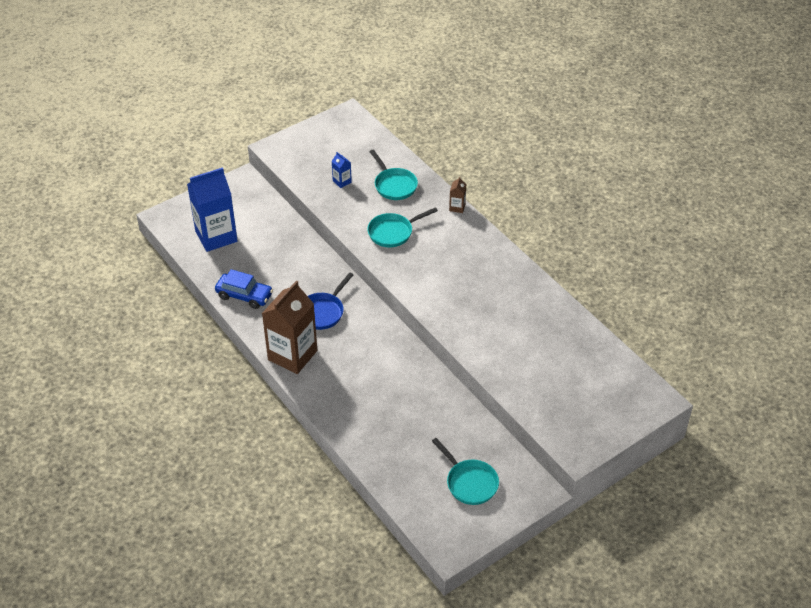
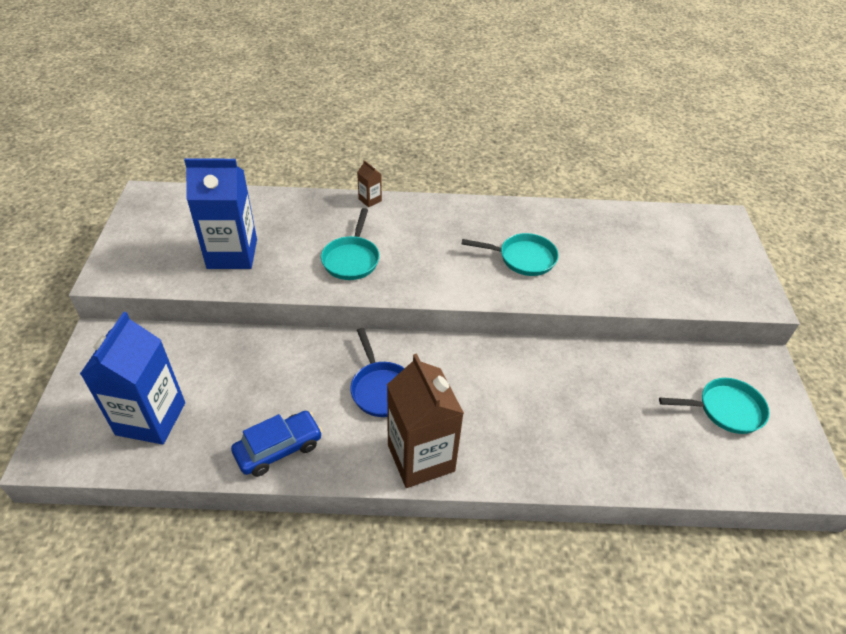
camera: 55 degrees left, 0 degrees up
(342, 181) = (232, 254): blue carton -> blue carton, size x2.39
(394, 185) = (287, 222): turquoise pan -> turquoise pan (523, 258)

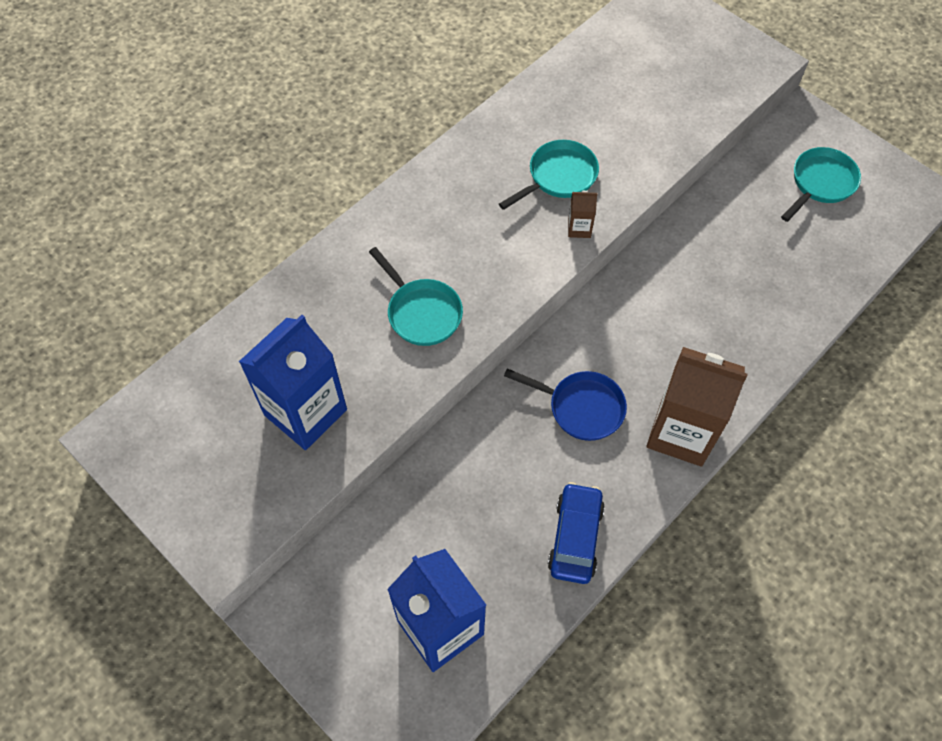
camera: 45 degrees left, 15 degrees up
(370, 200) = (349, 233): brown carton -> brown carton (579, 228)

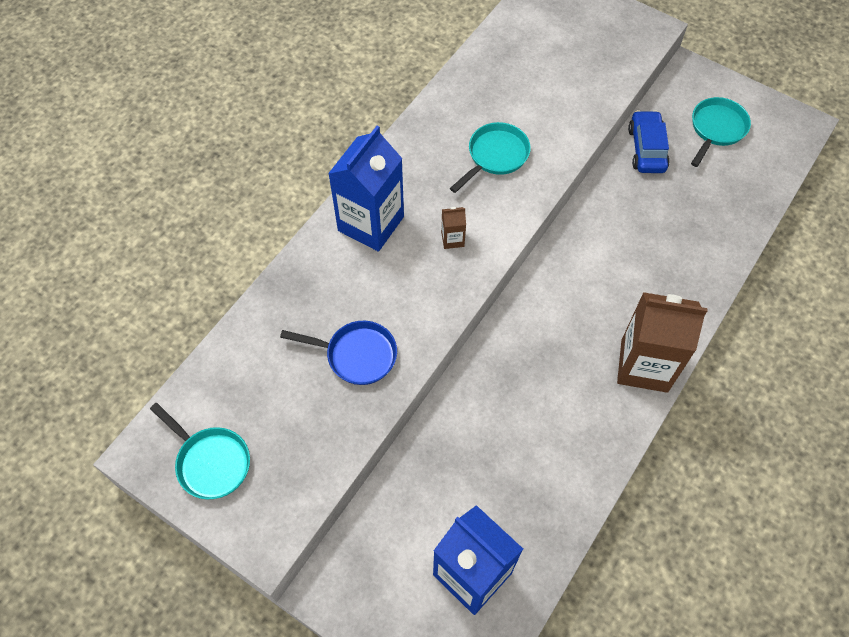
camera: 10 degrees left, 0 degrees up
(305, 412) = (316, 402): blue carton -> blue carton (371, 223)
(421, 312) = (400, 295): turquoise pan -> turquoise pan (210, 462)
(575, 537) = (573, 473): blue car -> blue car (646, 149)
(579, 228) = (523, 199): brown carton -> brown carton (452, 239)
(581, 407) = (554, 357): blue pan -> blue pan (357, 355)

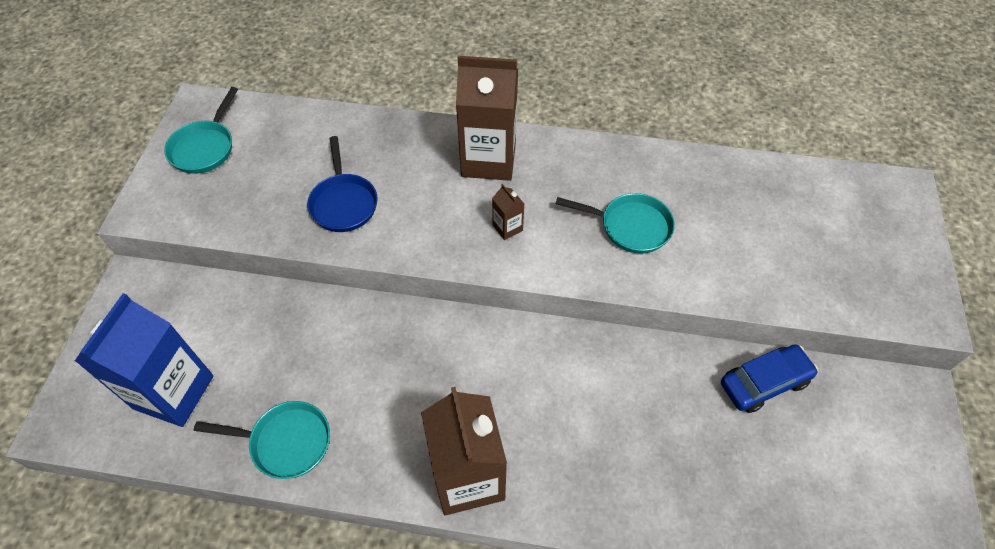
camera: 65 degrees right, 5 degrees down
(371, 223) = (488, 160): blue carton -> brown carton
(716, 129) = (853, 454): turquoise pan -> turquoise pan (286, 442)

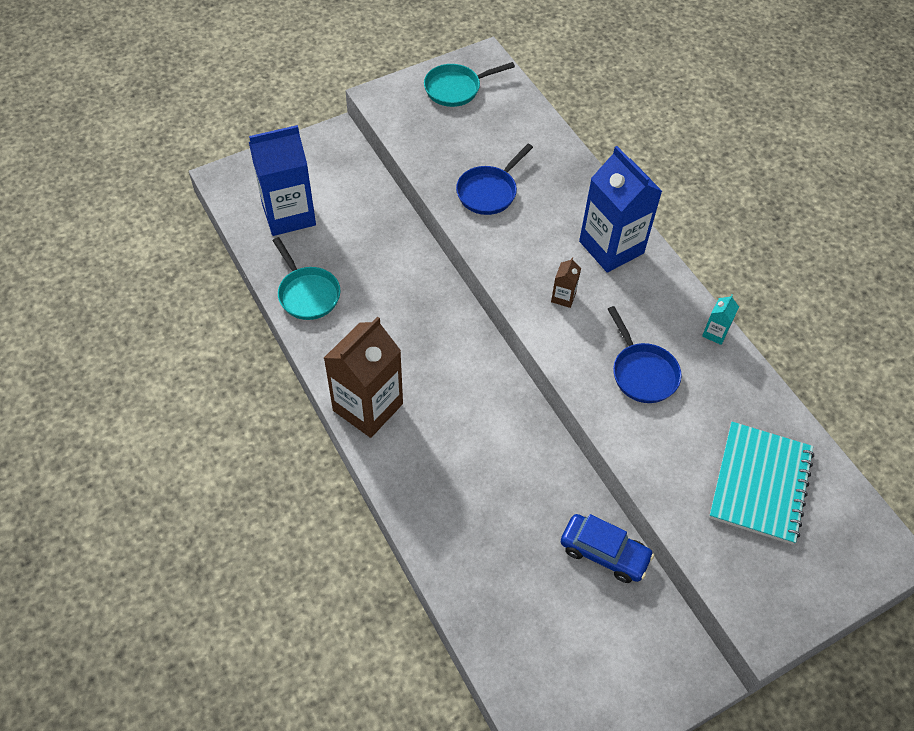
camera: 50 degrees right, 0 degrees up
(488, 160) = (611, 247): brown carton -> blue carton
(630, 226) = (642, 373): turquoise pan -> blue pan
(632, 153) = (715, 333): none -> turquoise carton
(793, 224) = (760, 484): none -> turquoise notebook

